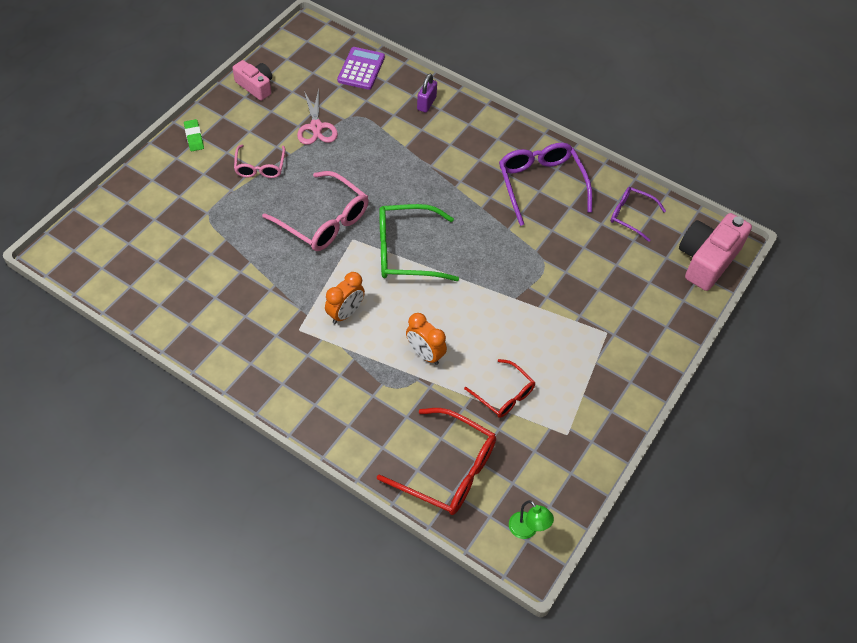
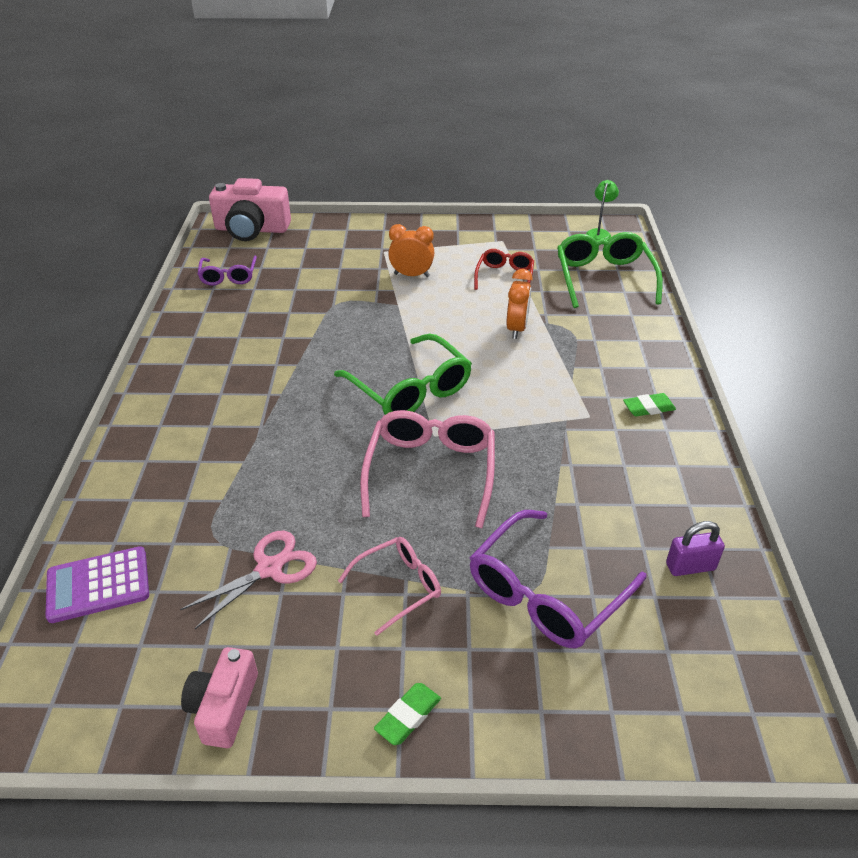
camera: 120 degrees left, 15 degrees down
(276, 369) = (648, 408): none -> green eraser
(345, 313) = (533, 394): orange clock -> orange clock (411, 275)
(426, 103) = (141, 478): purple padlock -> purple padlock (690, 567)
(447, 469) = (604, 278): red glasses -> green glasses
(541, 185) = (228, 338): purple glasses -> purple glasses (546, 593)

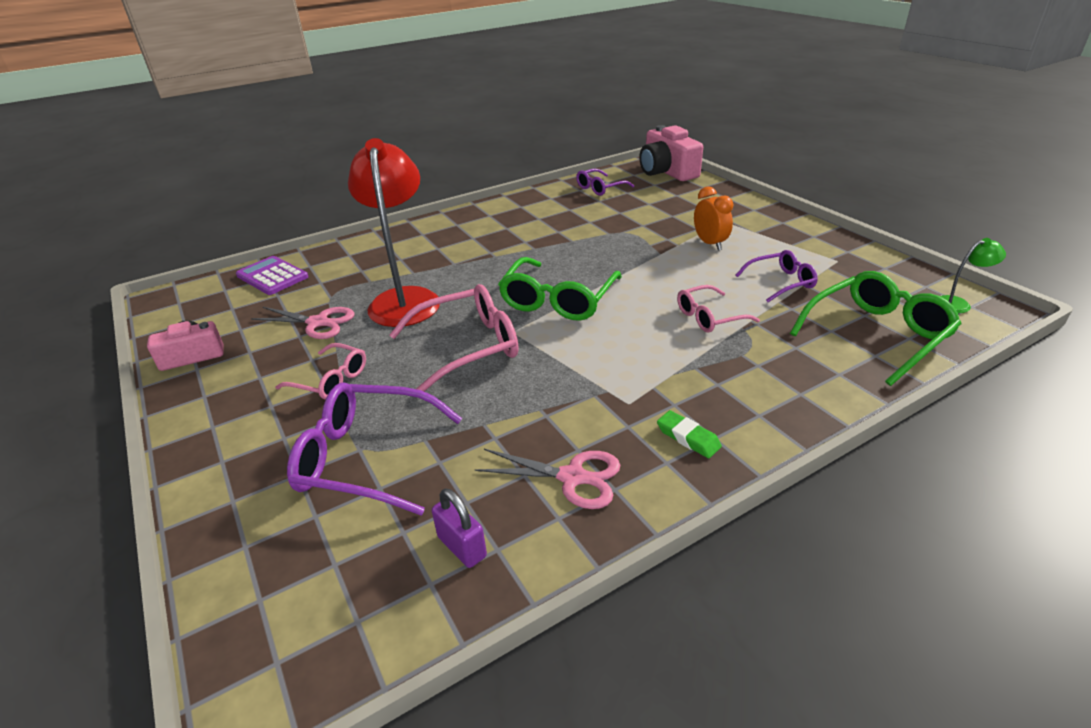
camera: 60 degrees right, 5 degrees down
(295, 485) = (405, 299): none -> red lamp
(408, 716) = (206, 432): green eraser -> none
(504, 277) = (780, 282): red glasses -> purple glasses
(516, 329) = (709, 317): orange clock -> pink glasses
(652, 480) = (572, 477): none -> pink scissors

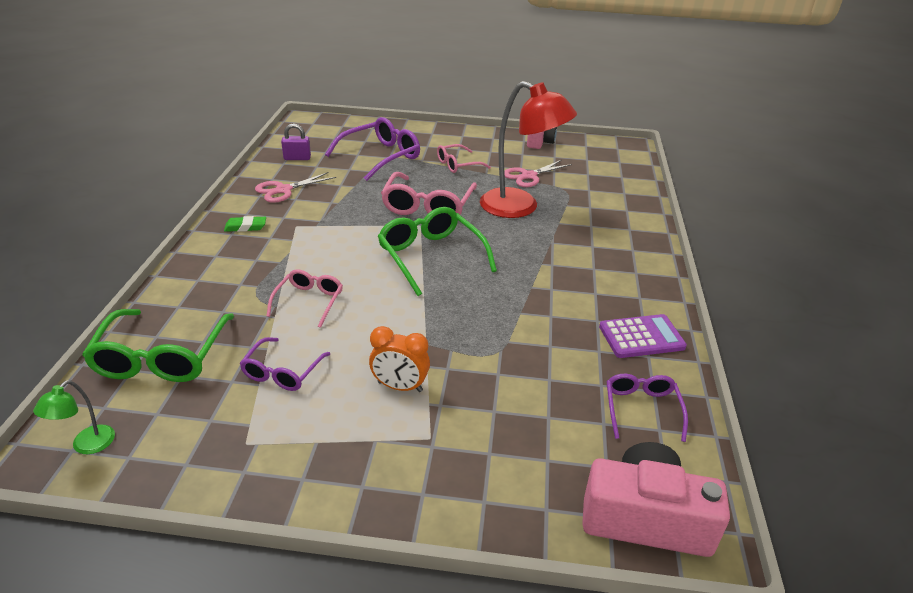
camera: 125 degrees right, 0 degrees up
(272, 276) = (621, 178): purple calculator -> purple calculator (641, 337)

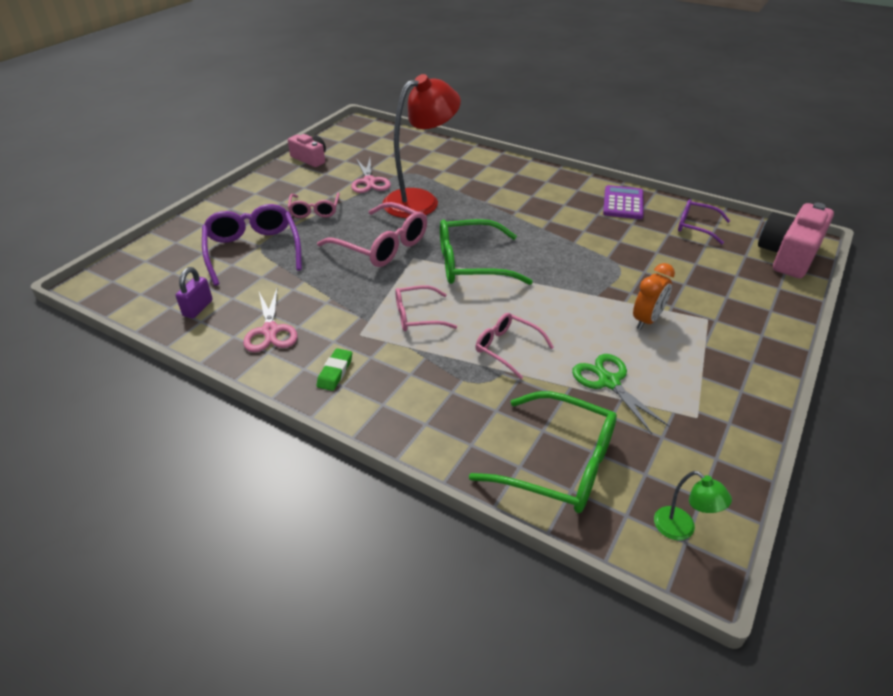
camera: 65 degrees left, 5 degrees up
(282, 372) = (609, 382): purple glasses -> green scissors
(333, 246) = (417, 316): none -> pink glasses

